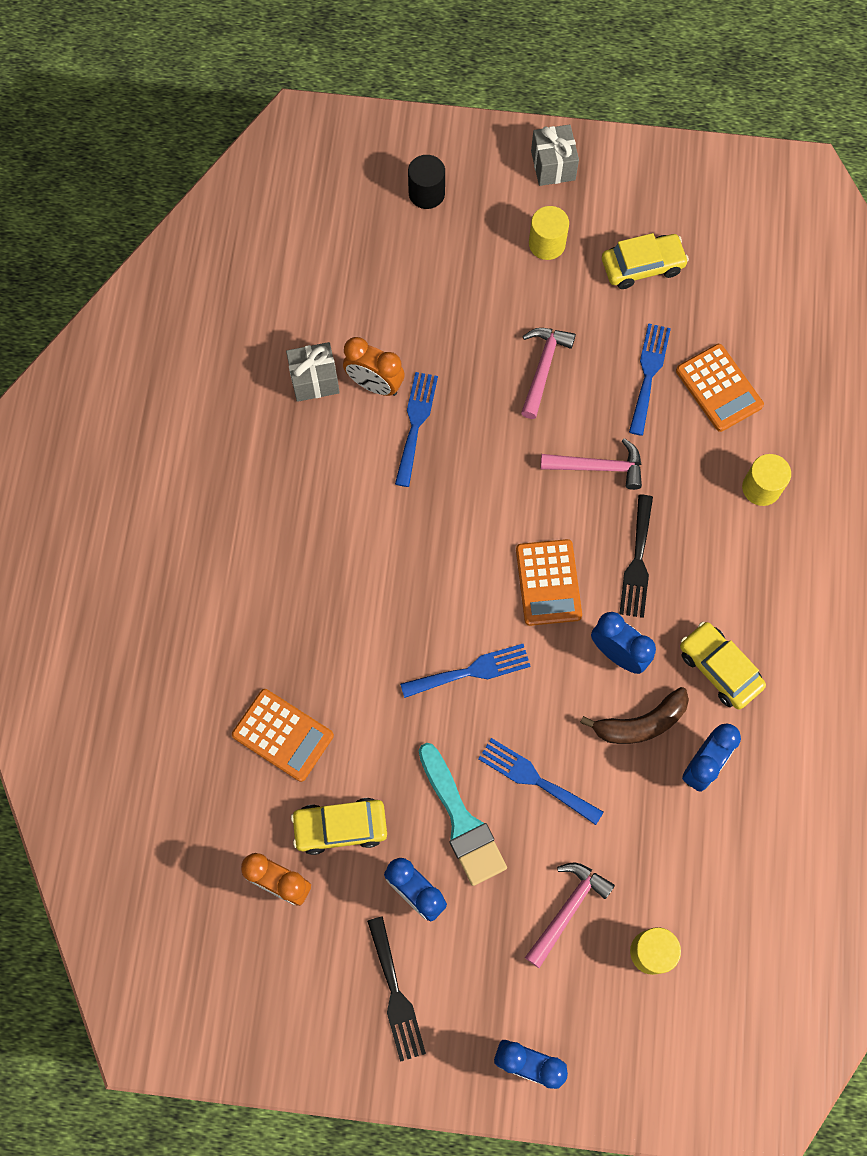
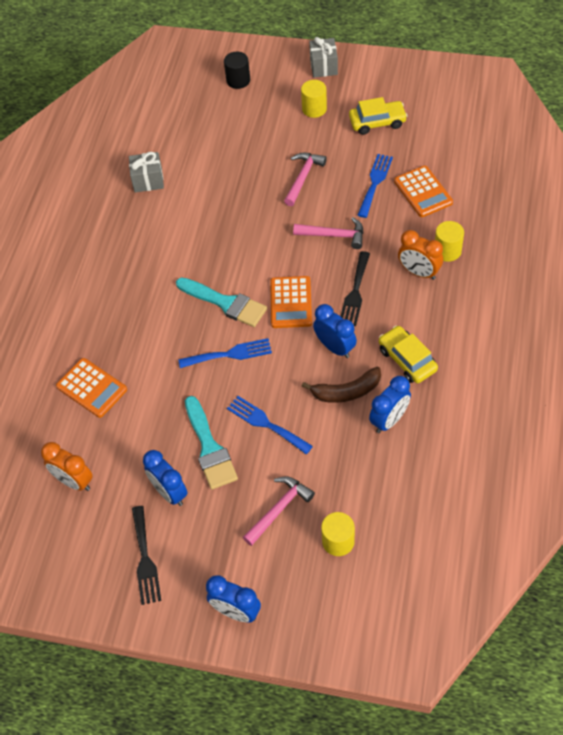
camera: 10 degrees right, 15 degrees down
(340, 827) = (122, 447): yellow car -> none
(374, 385) = (188, 184): orange clock -> orange clock (419, 272)
(415, 423) = (212, 207): blue fork -> none
(455, 587) = (225, 303): none -> turquoise brush

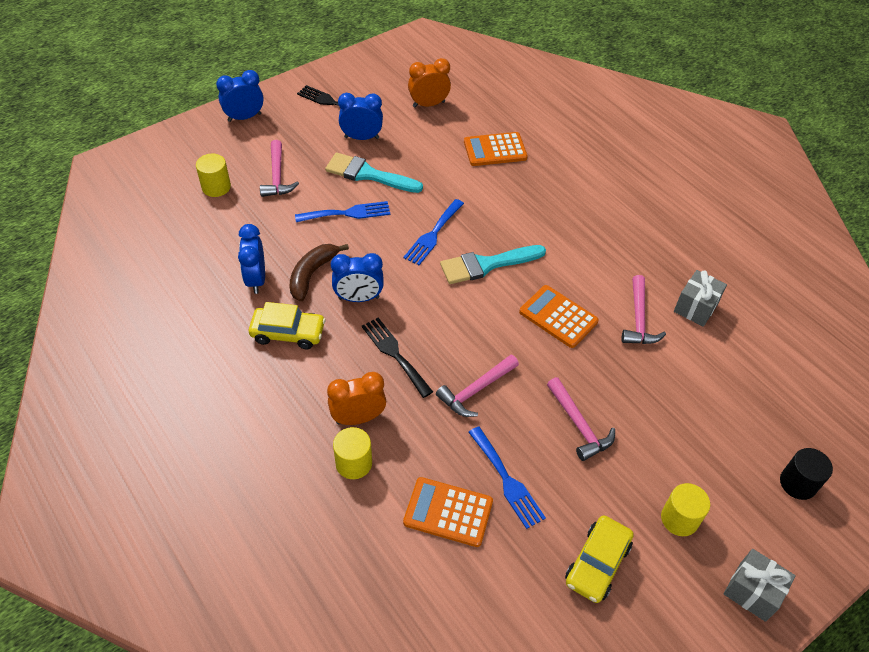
camera: 125 degrees right, 5 degrees down
(189, 200) = (639, 319): none -> pink hammer
(291, 302) = (437, 304): orange calculator -> orange calculator (558, 317)

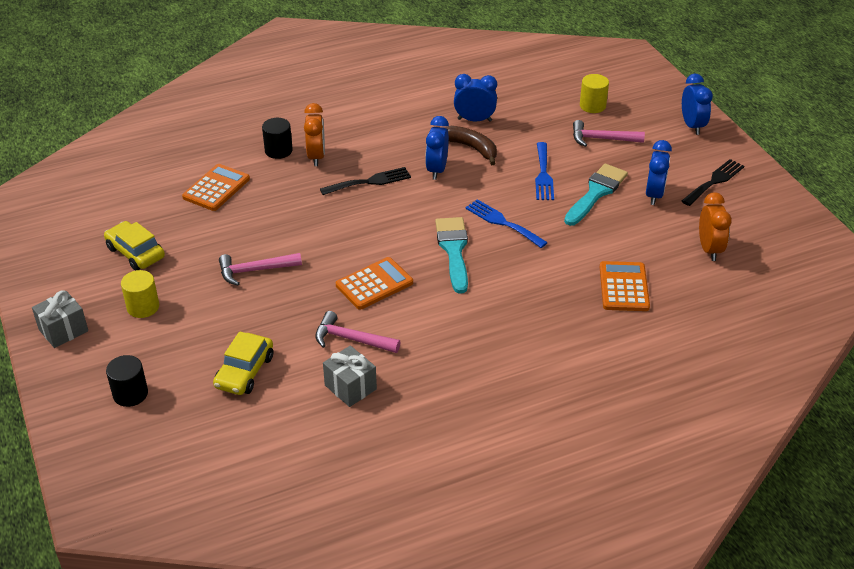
camera: 105 degrees right, 10 degrees down
(288, 333) = (412, 131): yellow car -> yellow car (244, 372)
(354, 463) = (278, 150): yellow cylinder -> black cylinder
(476, 390) = (315, 219): pink hammer -> none
(507, 480) = (226, 221): blue fork -> none

